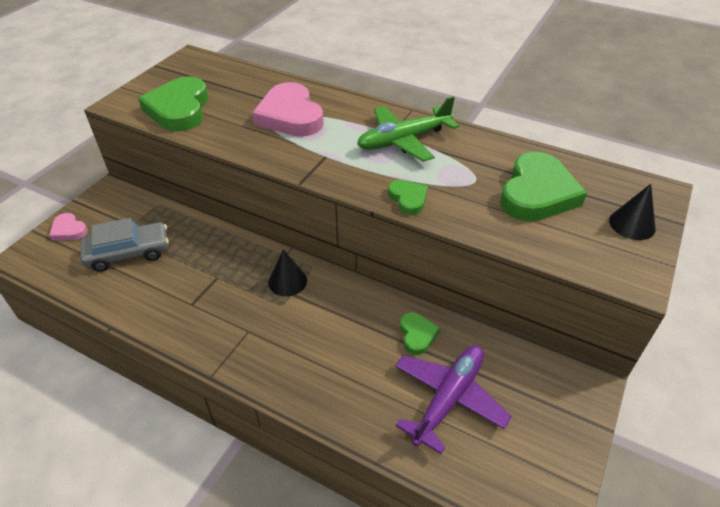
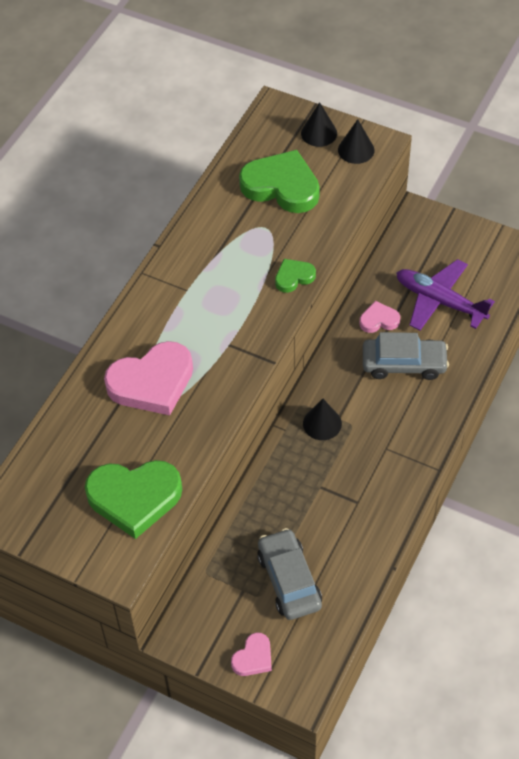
camera: 90 degrees left, 10 degrees up
(355, 354) = (404, 364): none -> grey car
(403, 140) = (201, 280): green plane -> none
(417, 335) = (379, 320): green heart -> pink heart
(615, 255) = (356, 150): none -> black cone

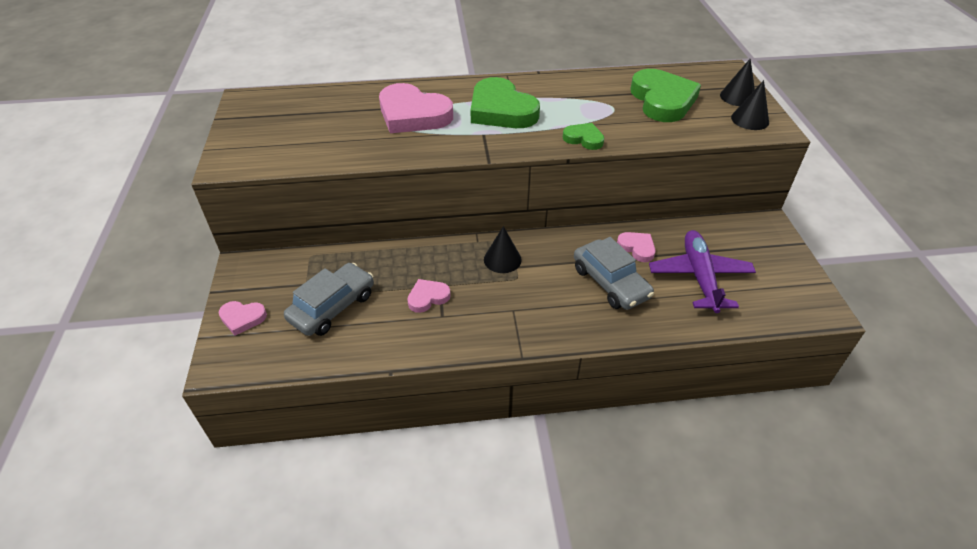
camera: 55 degrees right, 10 degrees down
(134, 498) = (298, 146): green heart -> green heart (501, 110)
(328, 502) = (428, 297): none -> pink heart

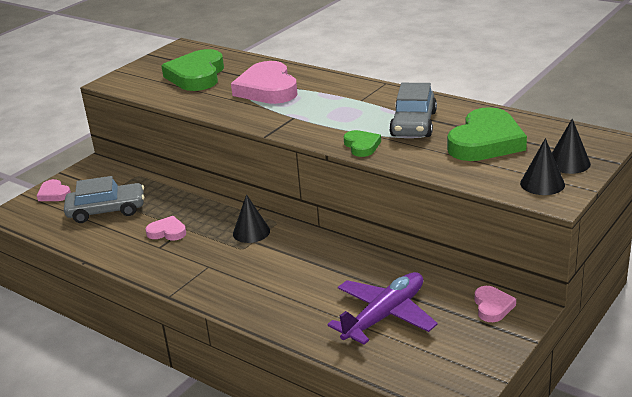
camera: 45 degrees right, 15 degrees down
(501, 110) = (335, 106): green heart -> green heart (196, 76)
(610, 283) = (304, 284): grey car -> grey car (413, 124)
(637, 248) = (366, 272): pink heart -> pink heart (492, 306)

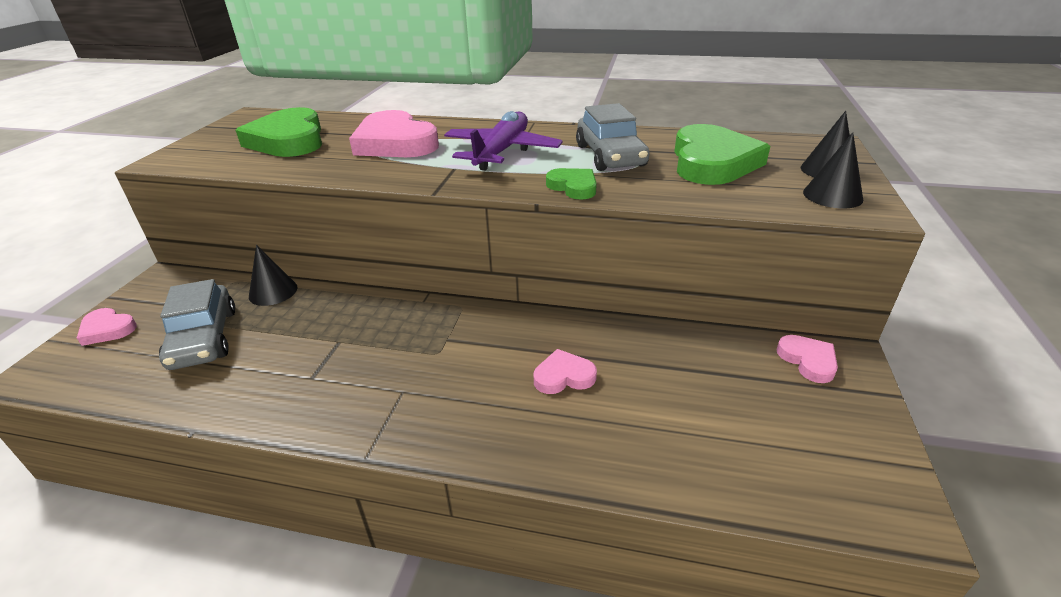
camera: 25 degrees left, 5 degrees up
(106, 210) = (204, 338): grey car -> grey car turned 105 degrees clockwise
(167, 232) = (314, 352): pink heart -> pink heart (563, 376)
(251, 232) = (436, 327): black cone -> black cone (273, 292)
(385, 315) = (697, 407): purple plane -> purple plane (502, 151)

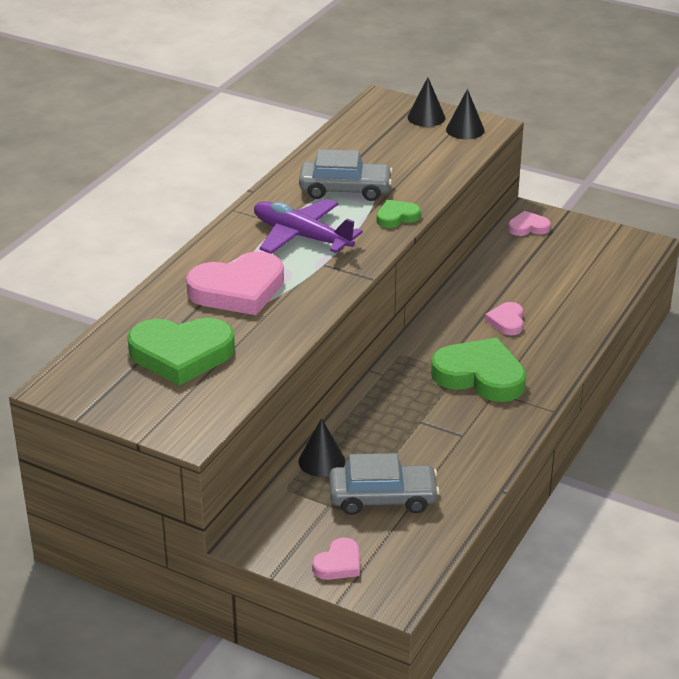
camera: 75 degrees left, 0 degrees up
(712, 162) = (386, 153): green heart -> green heart (480, 376)

